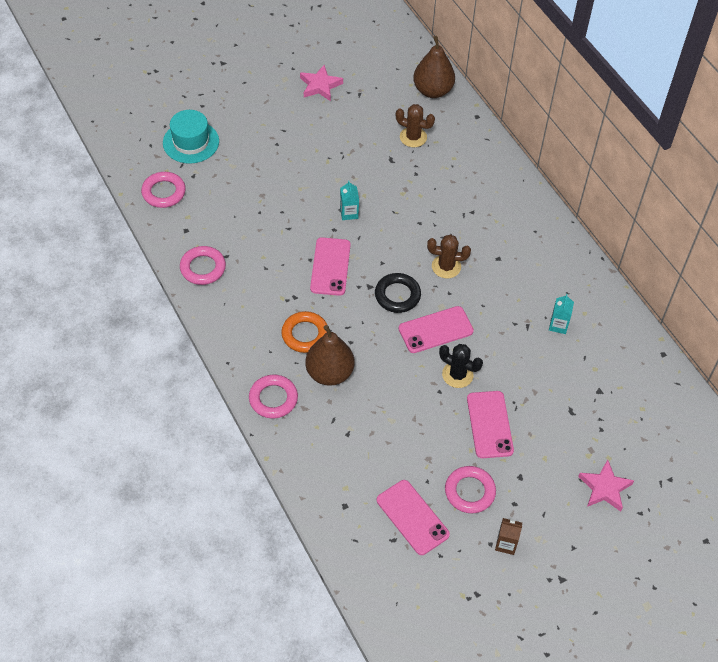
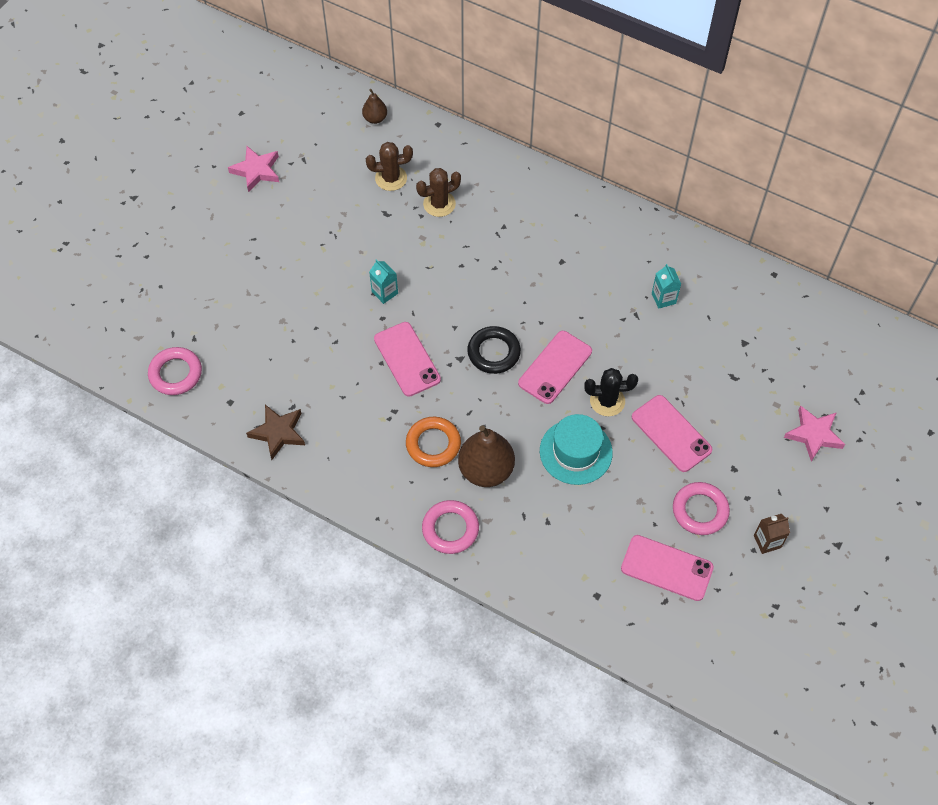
camera: 30 degrees left, 5 degrees up
(191, 142) = (164, 303): turquoise hat -> turquoise hat (576, 452)
(203, 268) = (278, 433): pink ring -> brown star
(433, 90) = (375, 118): brown pear -> brown pear, size x0.52
(446, 266) = (519, 297): brown cactus -> brown cactus (439, 204)

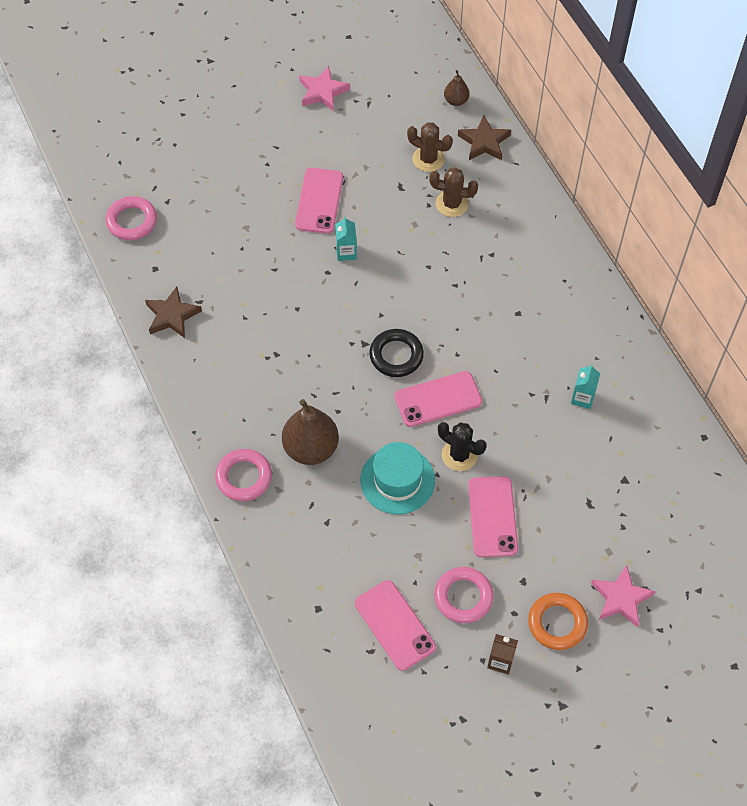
camera: 35 degrees right, 0 degrees up
(407, 359) = (320, 318): pink phone -> pink phone (319, 201)
(425, 140) = (484, 142): none -> brown star
(433, 444) = (285, 400): orange ring -> orange ring (557, 623)

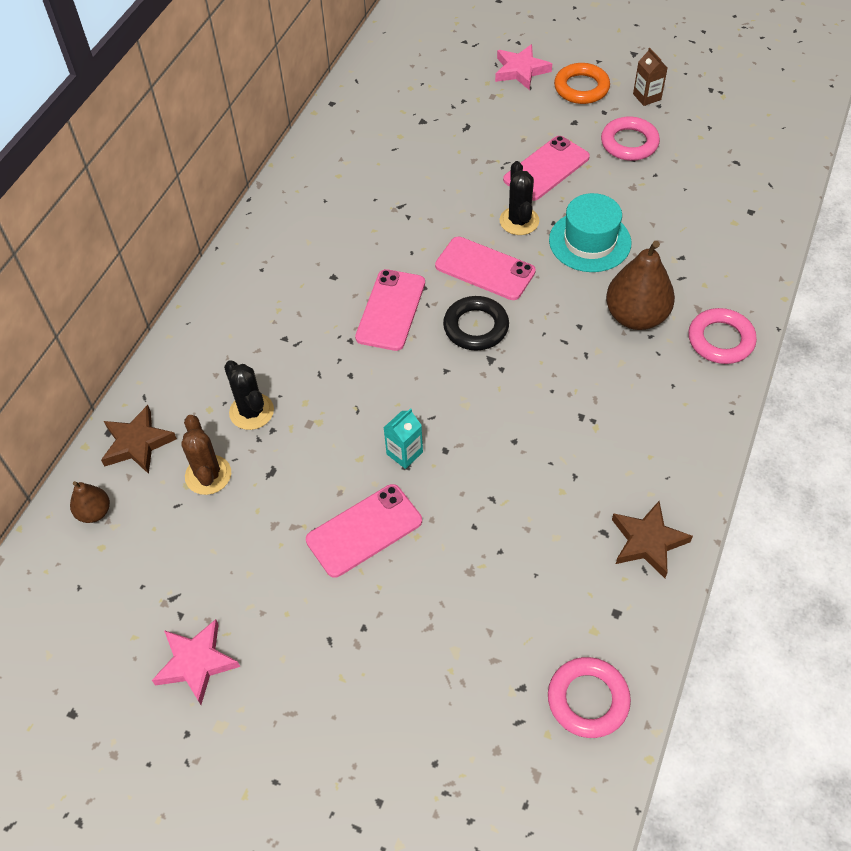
camera: 130 degrees left, 5 degrees down
(394, 625) = (701, 163): pink phone -> pink phone (391, 310)
(452, 204) = (251, 411): brown cactus -> black cactus
(582, 398) = (375, 185): turquoise carton -> none

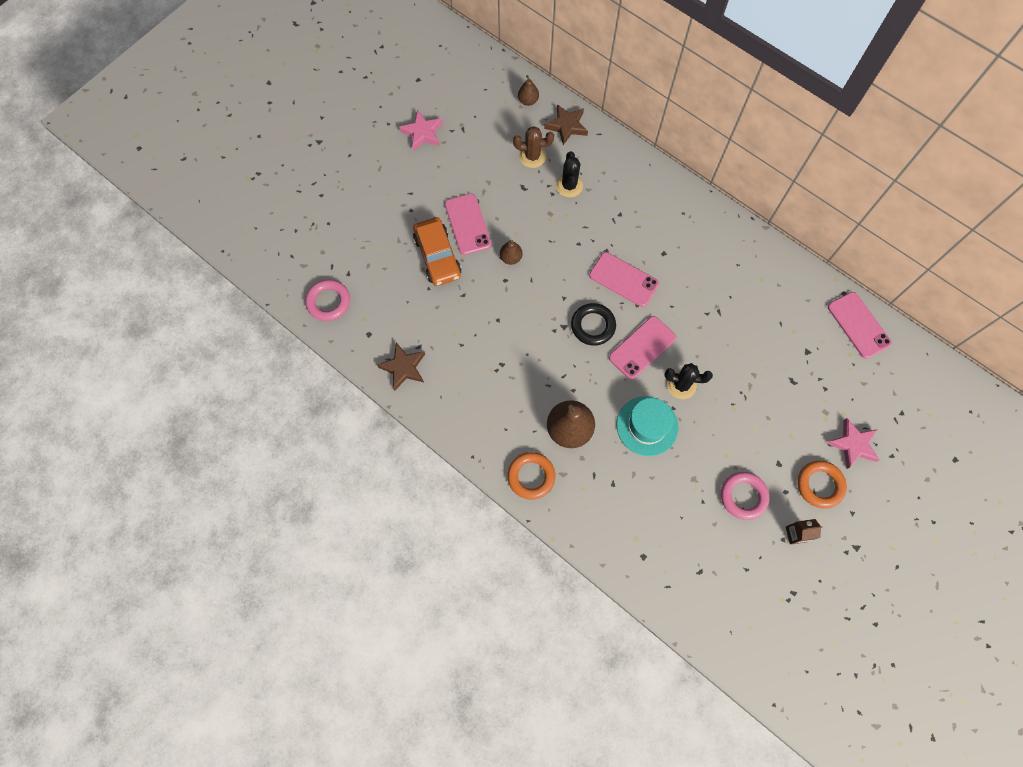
camera: 105 degrees right, 15 degrees up
(251, 411) = (569, 186): black cactus -> black cactus turned 75 degrees counterclockwise
(404, 453) = (511, 258): turquoise carton -> brown pear
(438, 556) = (437, 256): none -> orange car
(546, 169) = (730, 423): pink phone -> pink phone (858, 325)
(720, 340) = (531, 476): pink ring -> orange ring

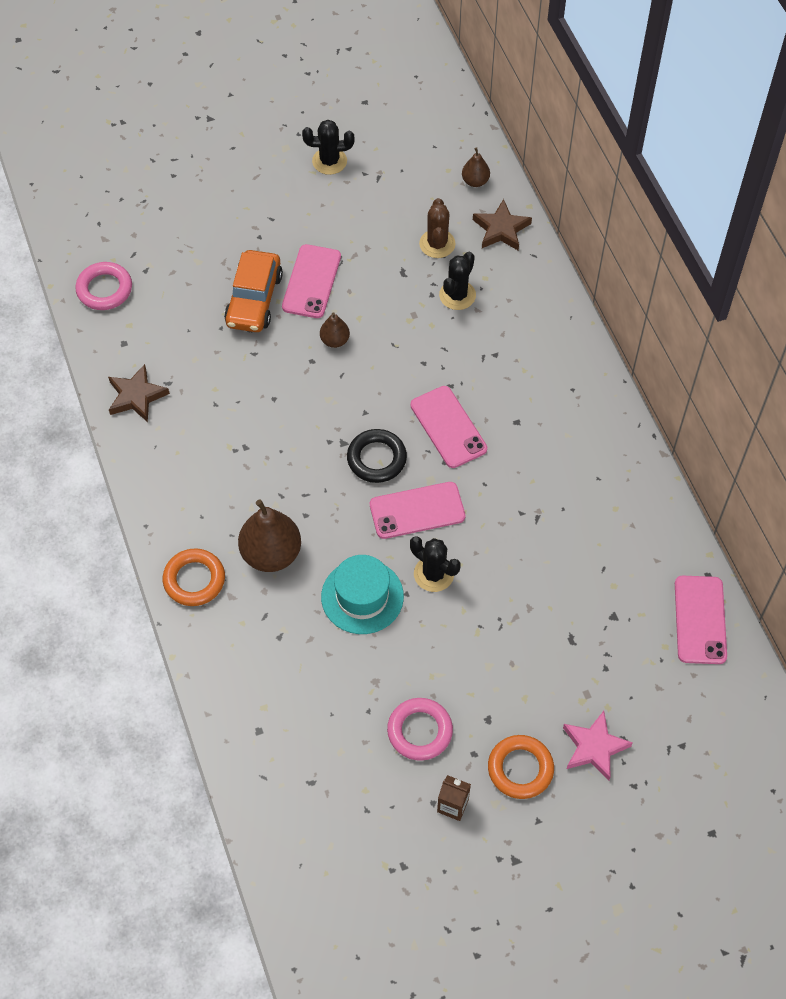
camera: 30 degrees right, 10 degrees down
(422, 133) = (329, 161): pink star -> black cactus
(532, 156) = (437, 244): brown cactus -> brown cactus turned 60 degrees clockwise

